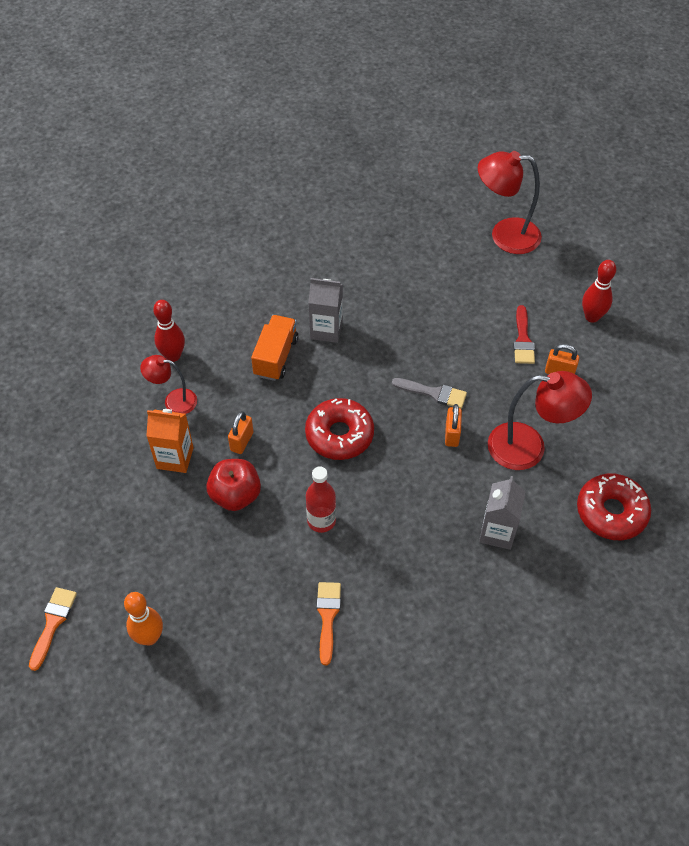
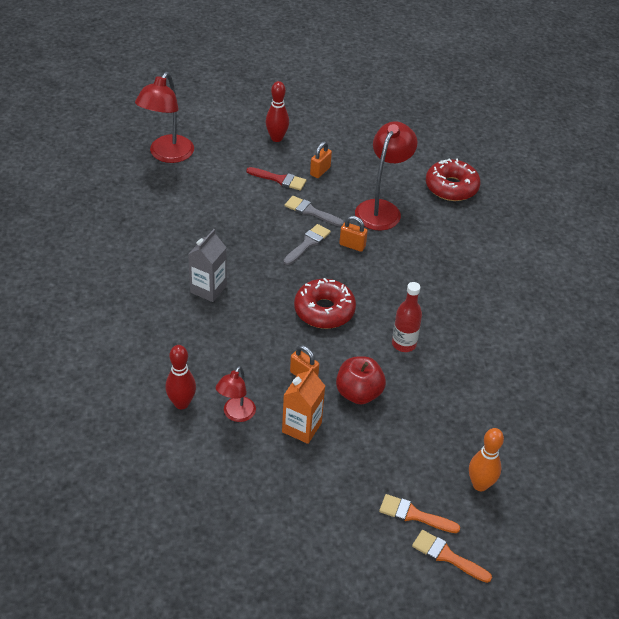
camera: 75 degrees left, 10 degrees down
(276, 357) = (221, 330): orange truck -> none
(327, 616) = (492, 363): orange brush -> orange brush (413, 515)
(486, 382) = (310, 211): none -> grey brush
(497, 532) = (448, 248): grey carton -> none

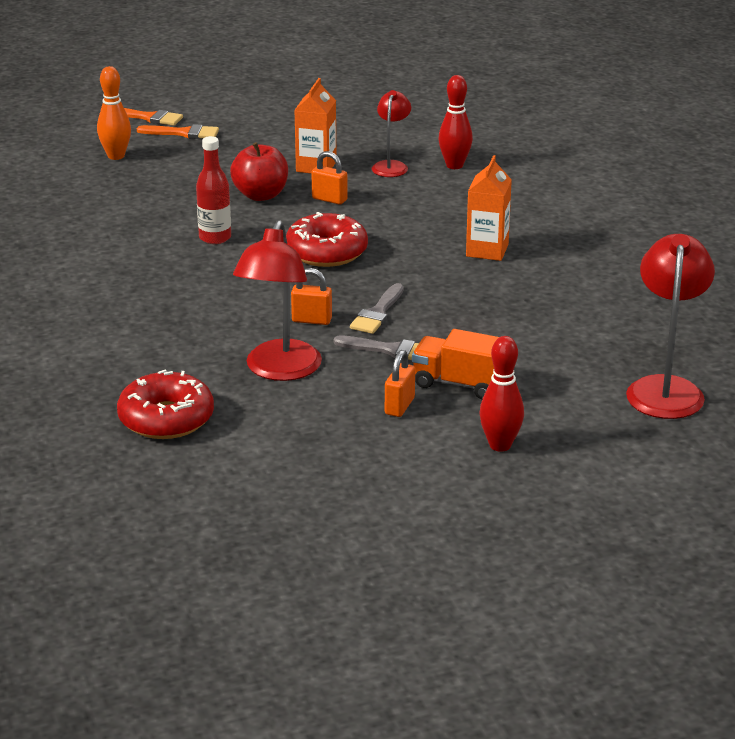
camera: 170 degrees right, 15 degrees down
(208, 289) = (487, 250): grey carton -> orange carton
(279, 179) = (460, 384): red brush -> orange truck

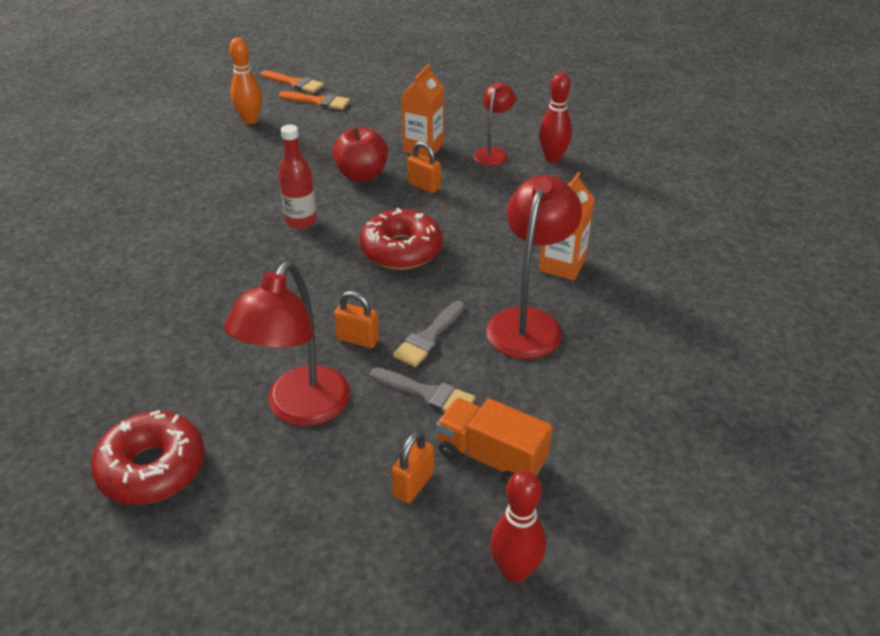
camera: 10 degrees right, 10 degrees up
(665, 388) = (730, 498): red lamp -> red lamp (528, 322)

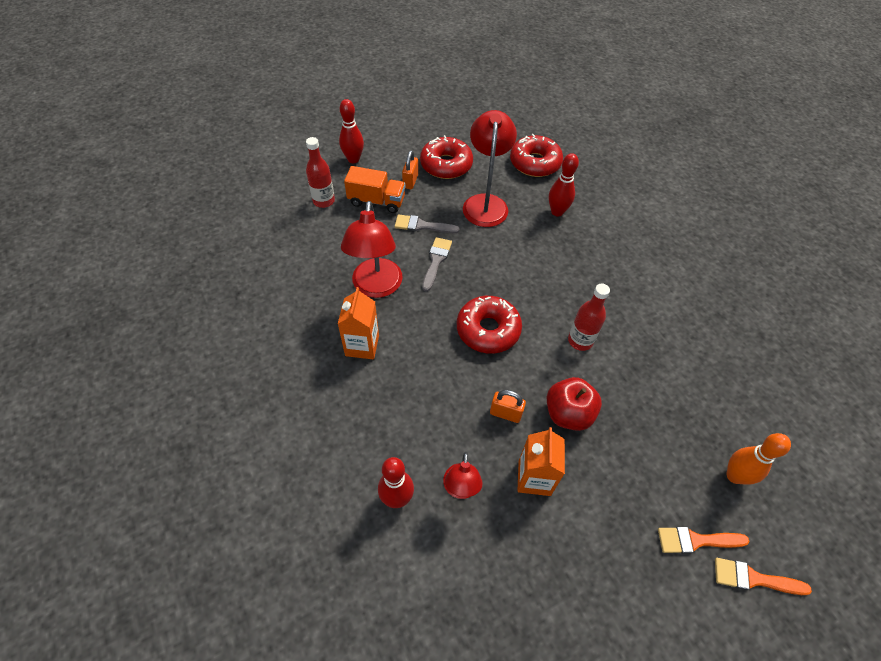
camera: 160 degrees right, 15 degrees up
(195, 368) = (557, 212): none -> red bowling pin
(325, 506) = (446, 165): none -> red donut
(358, 339) = (478, 249): orange padlock -> none
(592, 480) = (324, 201): none -> red bottle

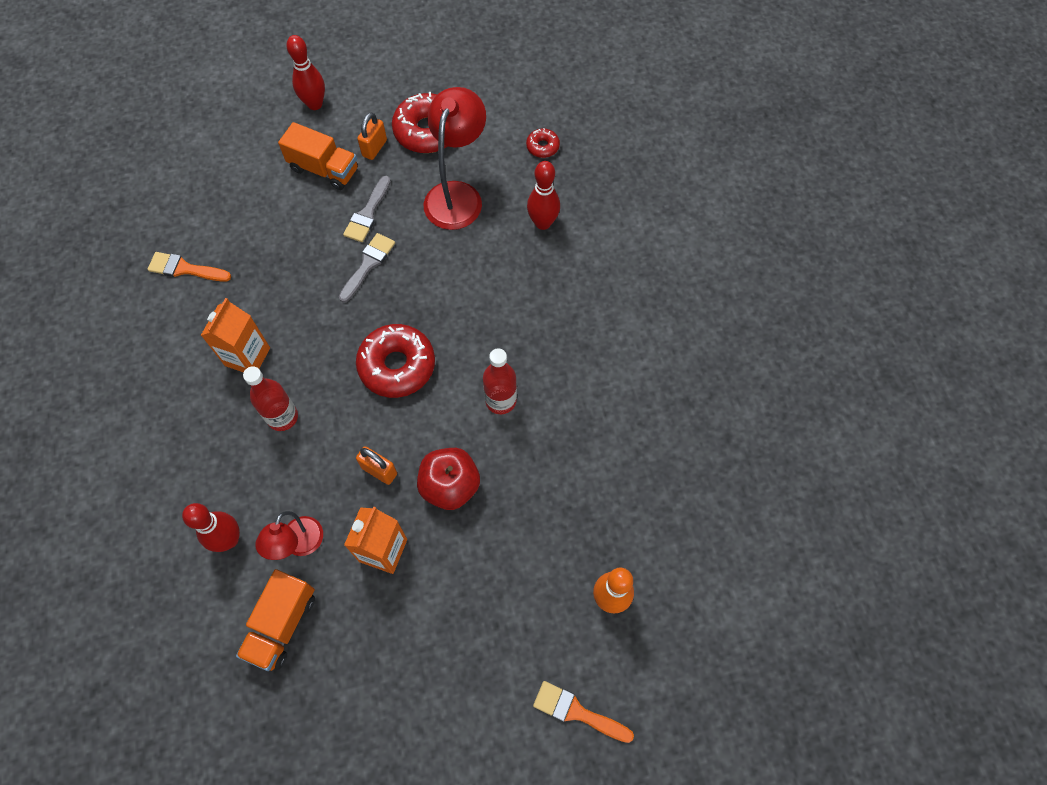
camera: 15 degrees right, 10 degrees up
(324, 201) = (261, 158): red bottle -> red bottle (282, 417)
(376, 287) = (286, 286): red lamp -> none
(422, 226) = (367, 213): grey brush -> grey brush turned 90 degrees counterclockwise
(471, 563) = (282, 624): none -> orange truck
(535, 163) = (542, 147): red donut -> red donut, size x0.48
(696, 540) = (532, 658): orange brush -> orange brush (185, 269)

